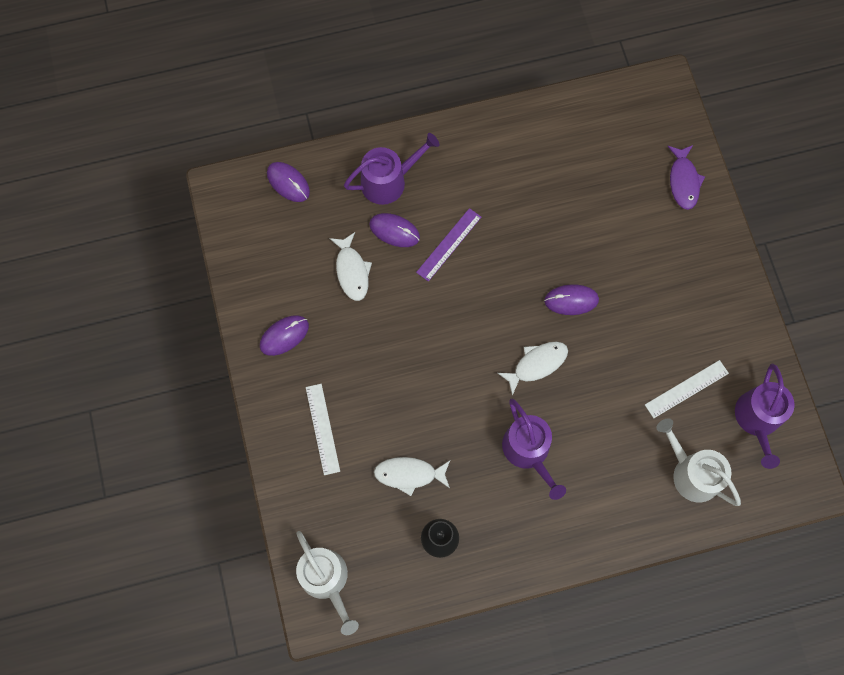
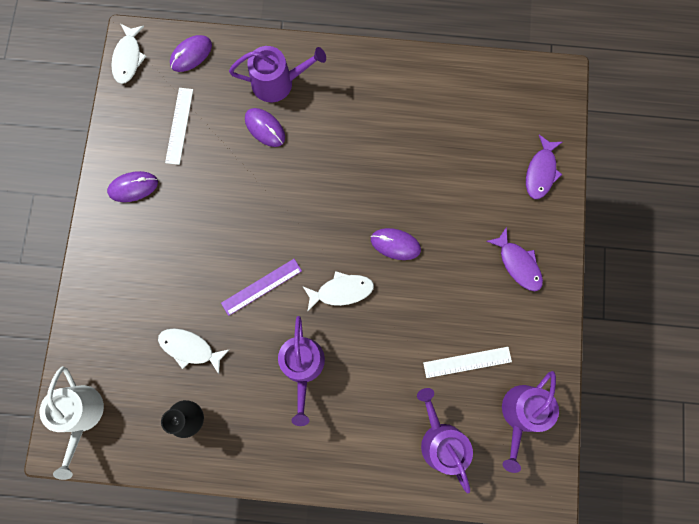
camera: 20 degrees right, 5 degrees up
(288, 183) = (191, 54): purple mouse -> purple mouse turned 75 degrees clockwise
(322, 429) = (132, 280): white ruler -> white ruler (179, 126)
(352, 271) = (214, 151): white fish -> white fish (128, 58)
(449, 244) = (307, 156): purple ruler -> purple ruler (261, 287)
(691, 473) = (441, 440): white watering can -> purple watering can
(697, 277) = (518, 264): none -> purple fish

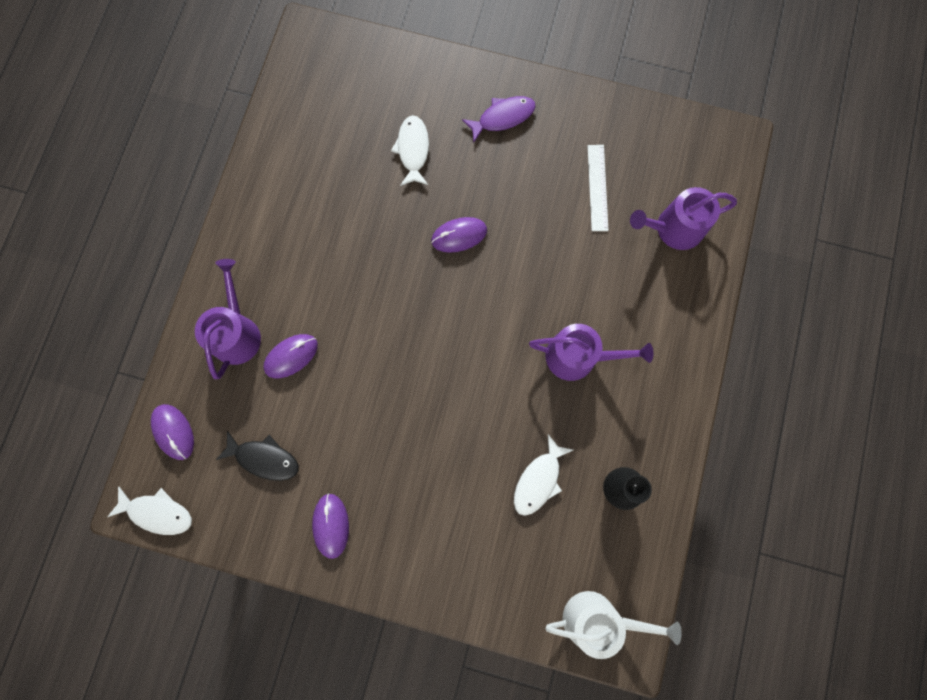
camera: 80 degrees left, 0 degrees up
(179, 126) = (264, 458): white ruler -> black fish
(261, 287) = (481, 388): purple ruler -> none
(341, 291) = (501, 301): white fish -> white fish (413, 150)
(395, 244) = (459, 235): purple mouse -> purple mouse turned 45 degrees clockwise
(521, 414) = (657, 147): purple watering can -> none
(541, 172) = (407, 74): purple fish -> none

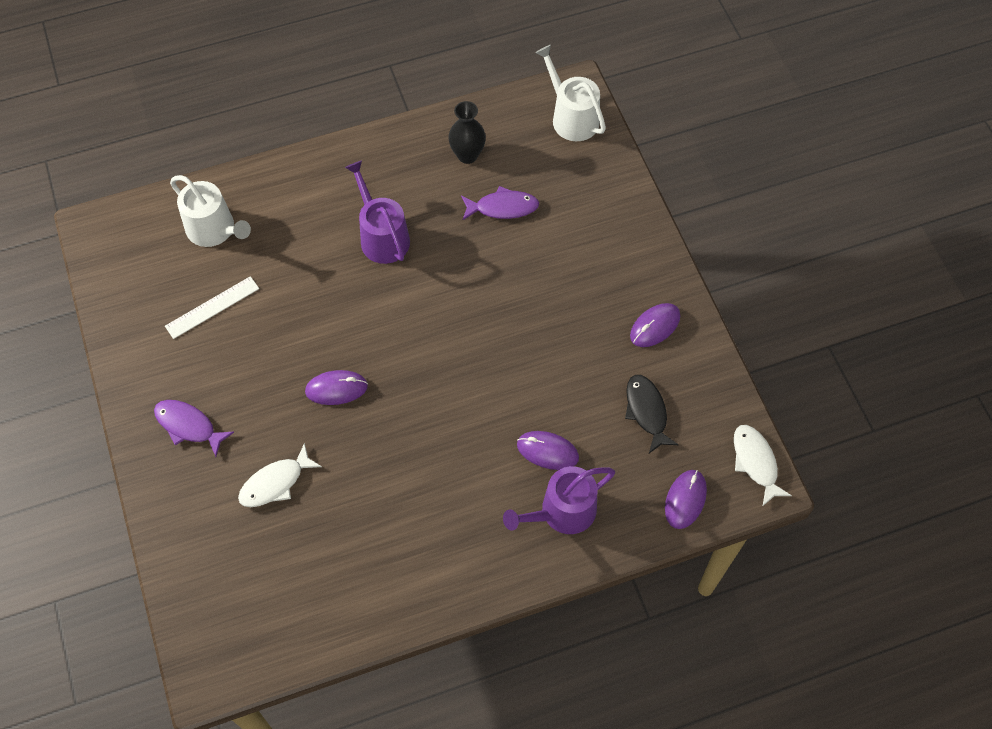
camera: 125 degrees left, 15 degrees down
(459, 235) = (336, 389): purple mouse -> purple mouse turned 45 degrees counterclockwise
(539, 480) = (503, 207): white fish -> purple fish
(674, 229) = (214, 230): purple watering can -> white watering can

